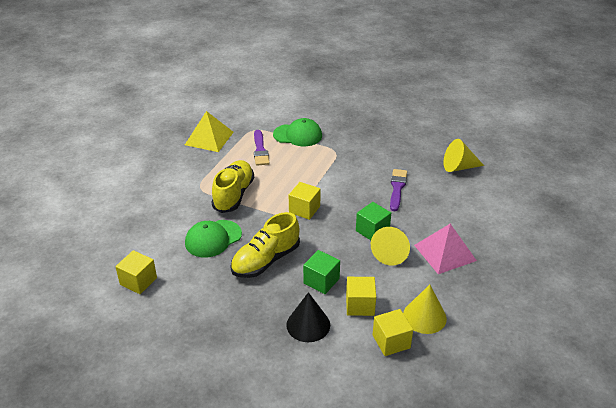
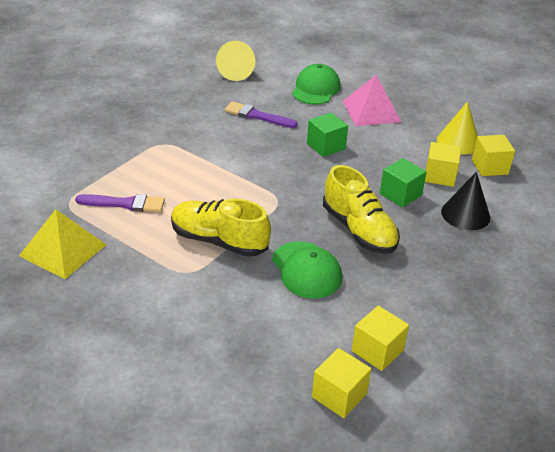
camera: 80 degrees left, 0 degrees up
(298, 135) = (108, 166): green cap -> green cap (315, 89)
(304, 209) = (272, 186): yellow cube -> yellow cube (339, 395)
(391, 253) = (365, 142): yellow cone -> none

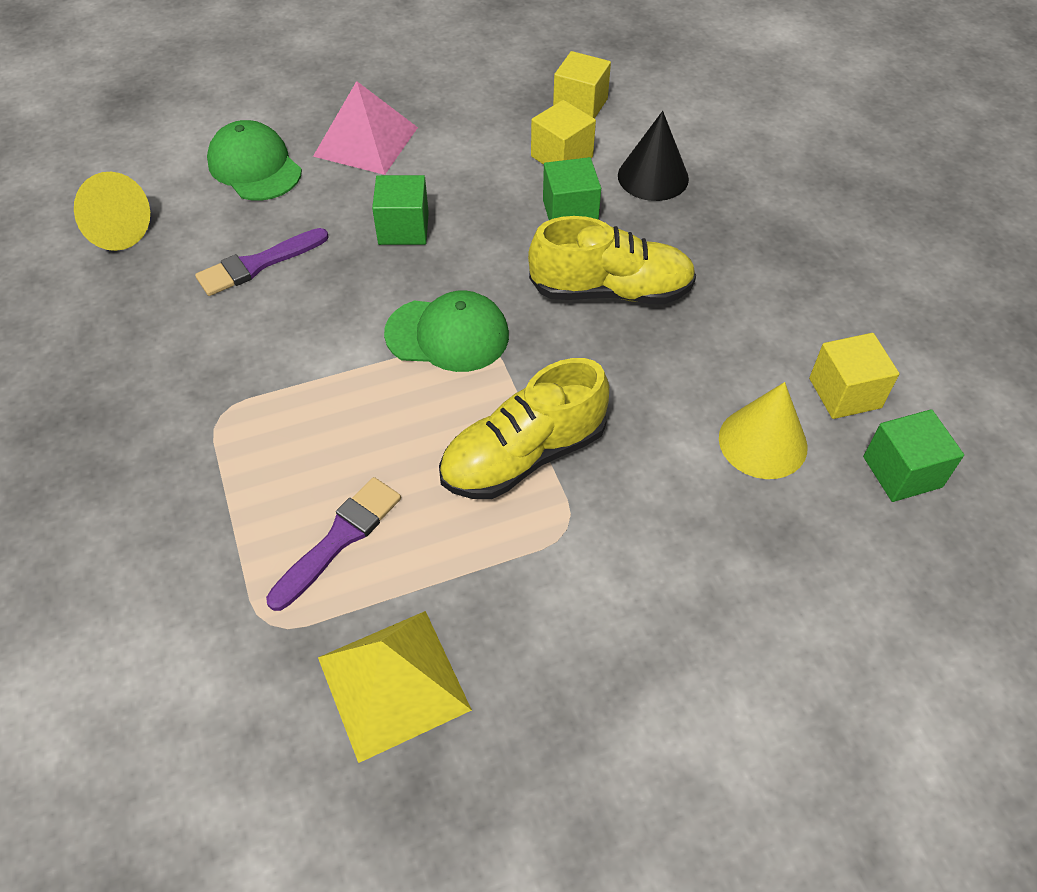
camera: 55 degrees left, 15 degrees up
(306, 270) = (654, 386): green cap -> green cap (447, 335)
(339, 395) = (902, 472): yellow cube -> green cube
(458, 142) = (507, 102): yellow cone -> yellow cone (762, 442)

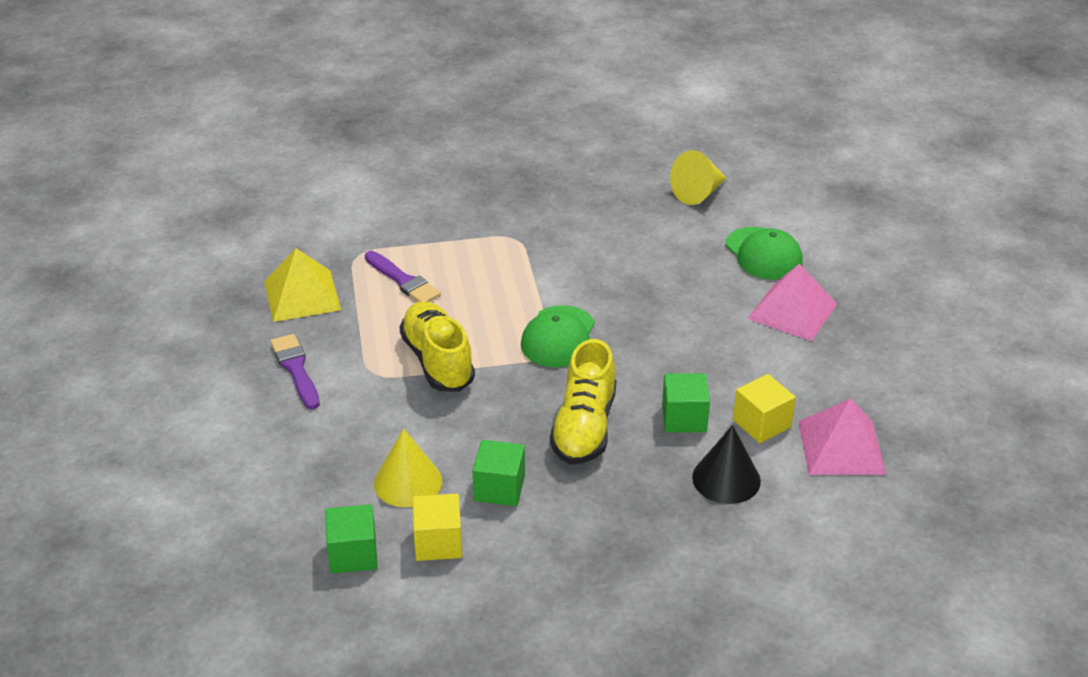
camera: 100 degrees right, 15 degrees down
(255, 167) = (763, 254): green cap -> green cap turned 90 degrees clockwise
(258, 264) = (651, 254): purple brush -> purple brush (296, 369)
(403, 228) = (678, 324): green cube -> green cube (499, 488)
(580, 105) = (841, 447): yellow cube -> pink pyramid

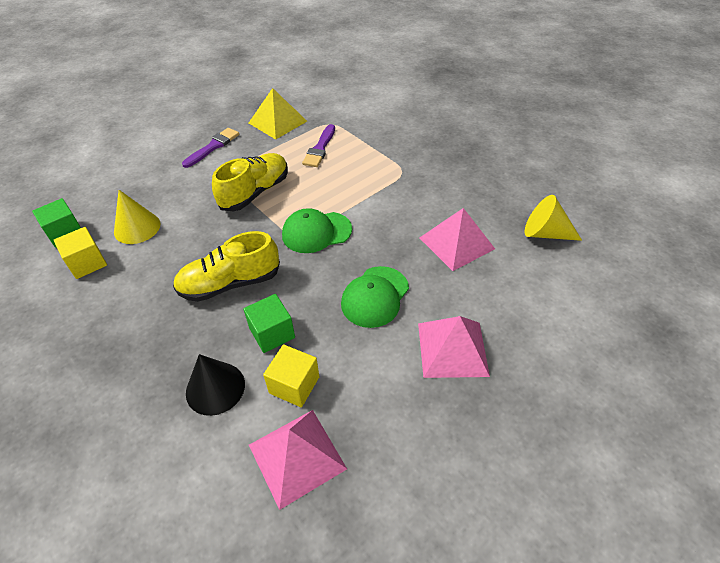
camera: 60 degrees right, 10 degrees up
(499, 488) = (149, 268): green cube -> none
(663, 251) = (456, 243): none -> pink pyramid
(763, 254) = (509, 300): green cap -> green cap (375, 296)

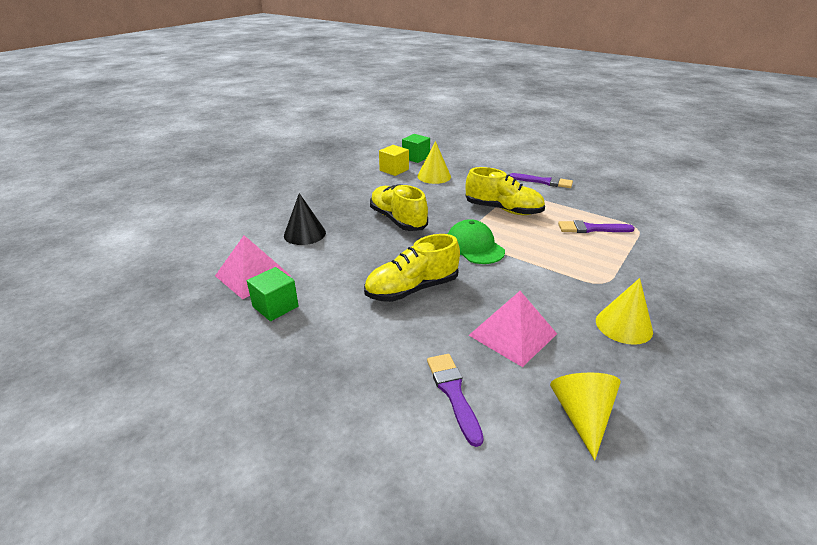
camera: 75 degrees right, 15 degrees down
(272, 333) = (356, 246): green cube -> green cube (275, 306)
(277, 122) = (608, 201): yellow pyramid -> none
(294, 385) = (311, 264): yellow cube -> none
(375, 296) = (412, 289): green cap -> yellow shoe
(452, 349) = (365, 344): pink pyramid -> none
(457, 180) = (623, 325): none -> yellow cone
(520, 297) = (453, 393): none -> purple brush

